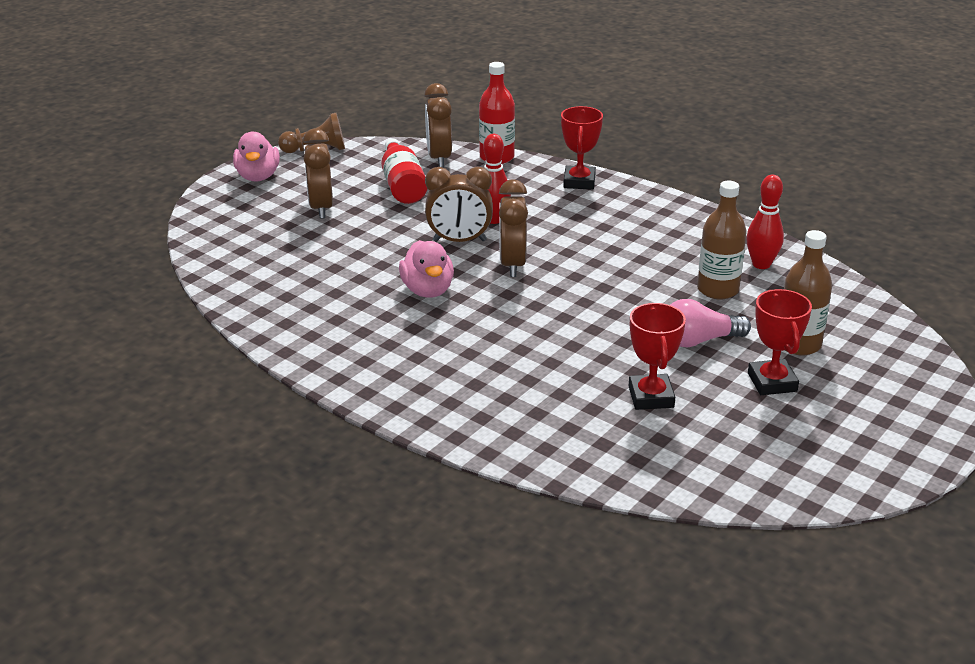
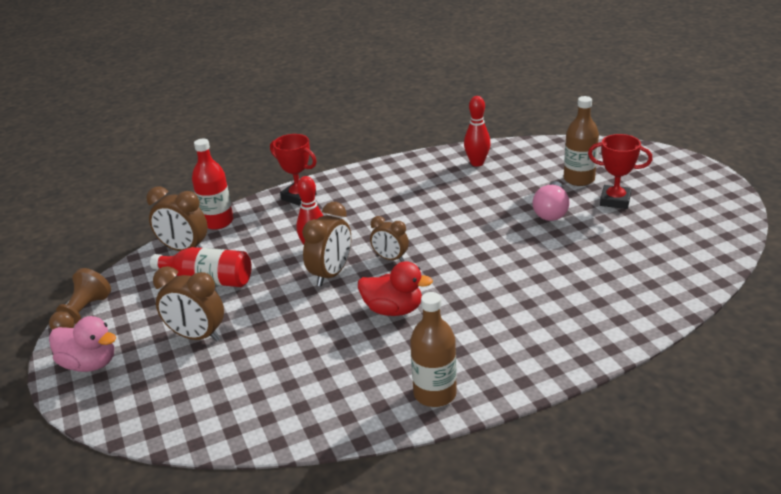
camera: 60 degrees left, 0 degrees up
(428, 290) = (393, 310): pink duck -> red duck
(512, 264) = (390, 258): brown clock -> brown clock, size x0.65
(651, 397) = (606, 249): red trophy -> none
(717, 290) = (495, 187): brown bottle -> brown bottle (435, 394)

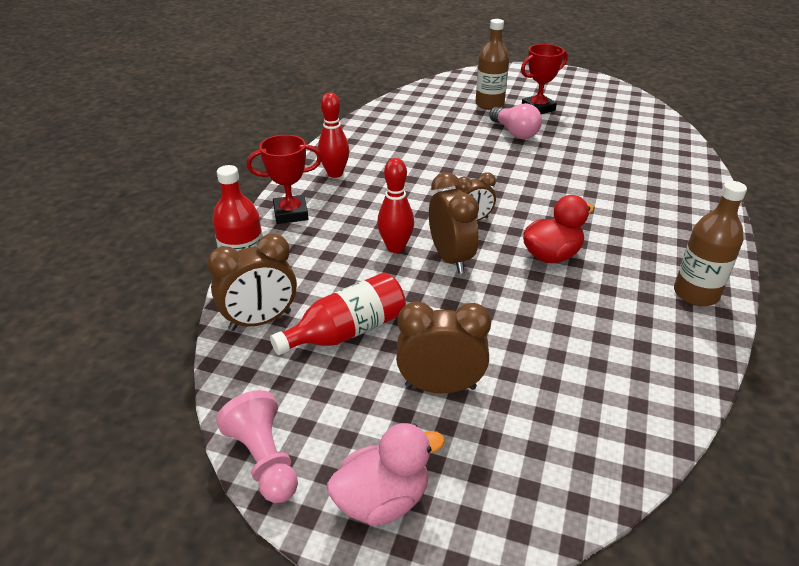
camera: 50 degrees left, 5 degrees up
(82, 314) = (264, 460): brown pawn -> pink pawn
(197, 336) = (440, 387): brown clock -> brown clock turned 150 degrees counterclockwise
(477, 163) = (396, 122): red bowling pin -> red bowling pin (335, 174)

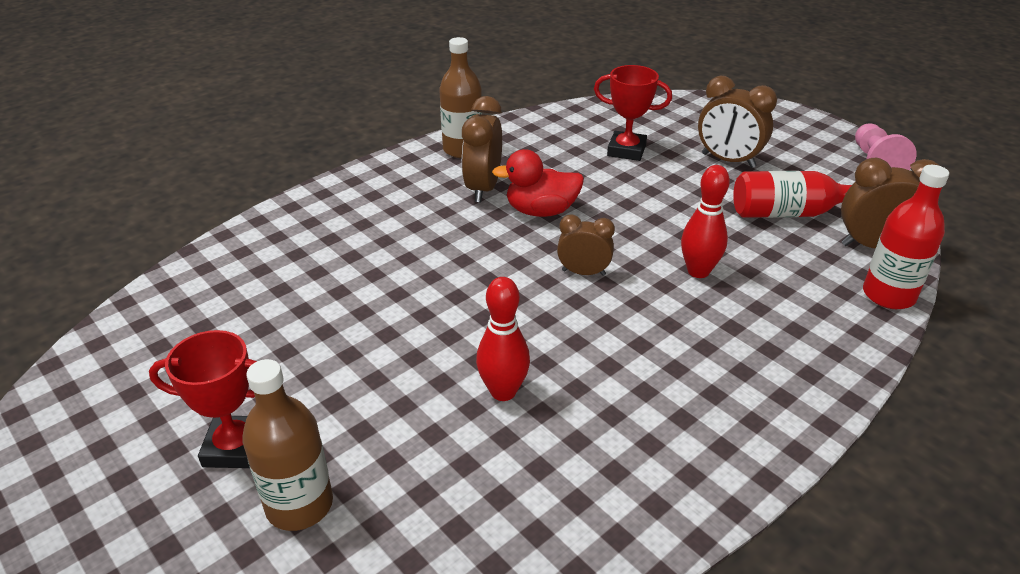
camera: 150 degrees left, 0 degrees up
(291, 213) = (819, 366): red trophy -> red trophy (626, 150)
(335, 174) = (725, 422): red bowling pin -> red bowling pin (503, 391)
(382, 500) = (798, 129): pink duck -> none
(450, 258) = (645, 241): brown clock -> brown clock (483, 188)
(514, 132) = (358, 399): pink light bulb -> none

